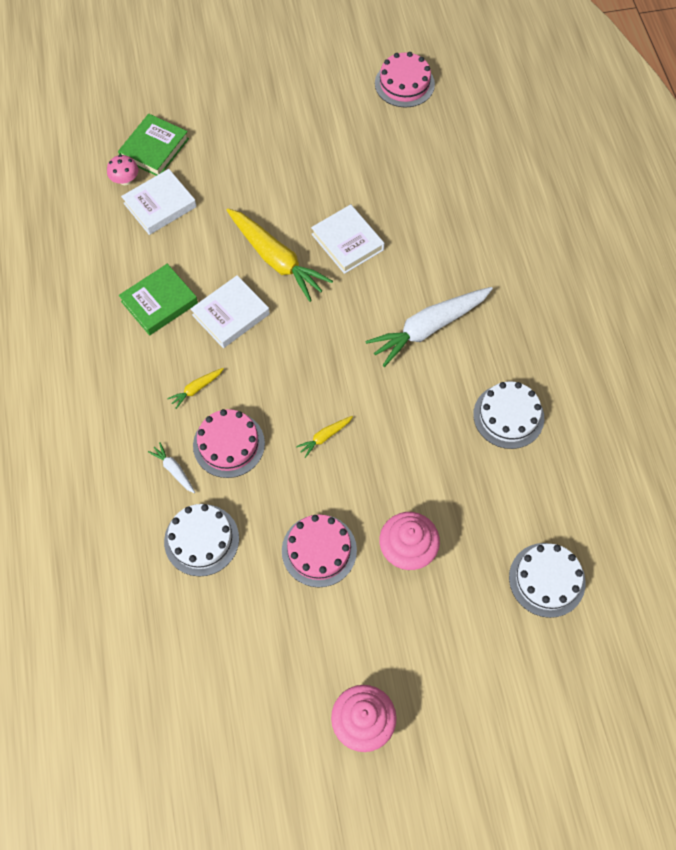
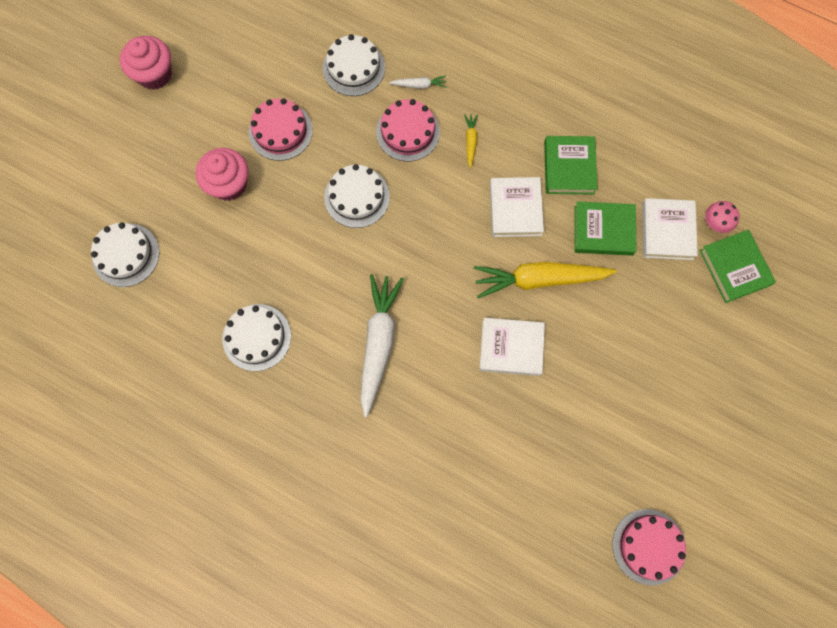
camera: 130 degrees right, 10 degrees up
(196, 245) = (603, 230): none -> green book
(324, 437) = (357, 197): yellow carrot -> white cake

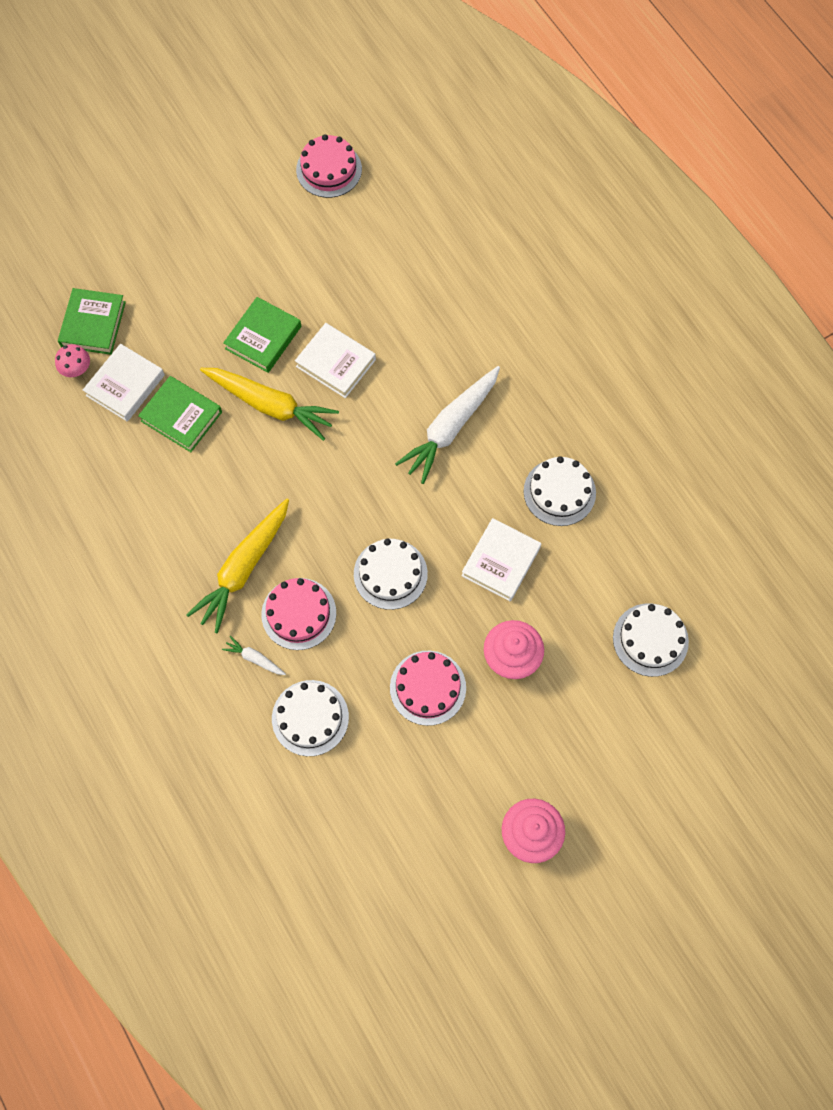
camera: 150 degrees left, 5 degrees down
(470, 141) = (243, 569): yellow carrot -> yellow carrot, size x2.29
(515, 209) = (247, 479): white book -> white book (501, 562)
(569, 167) = (168, 491): green book -> green book (263, 337)

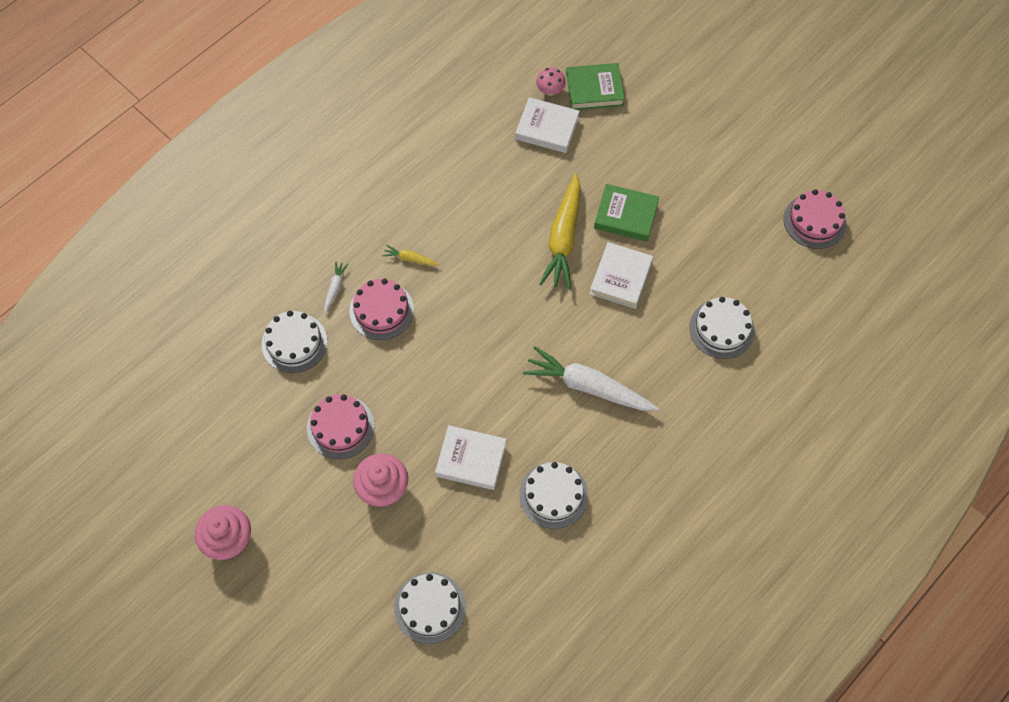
camera: 75 degrees right, 5 degrees down
(181, 416) = (532, 176): green book -> none
(243, 569) = (410, 259): yellow carrot -> yellow carrot, size x0.44
(390, 574) = (435, 372): white cake -> white cake (722, 329)

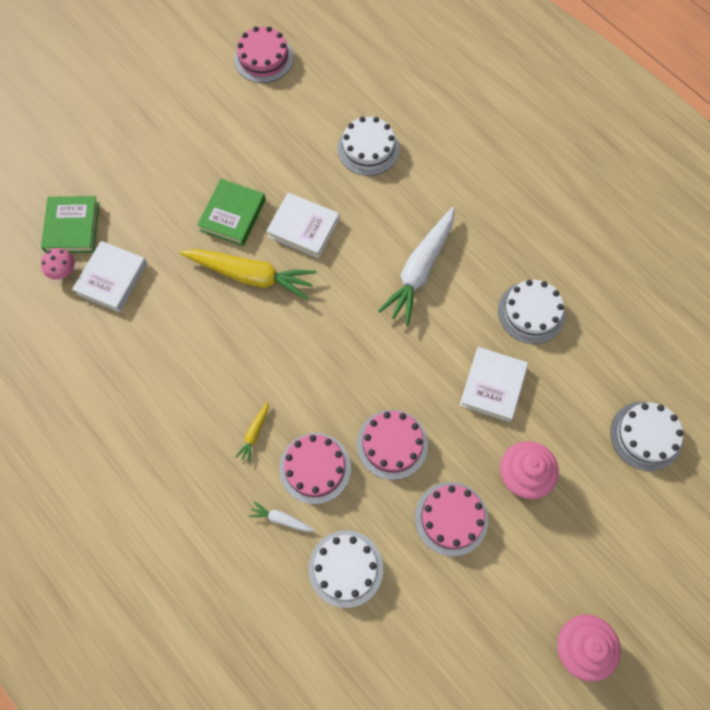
camera: 85 degrees left, 5 degrees up
(407, 372) = (392, 444): none -> pink cake

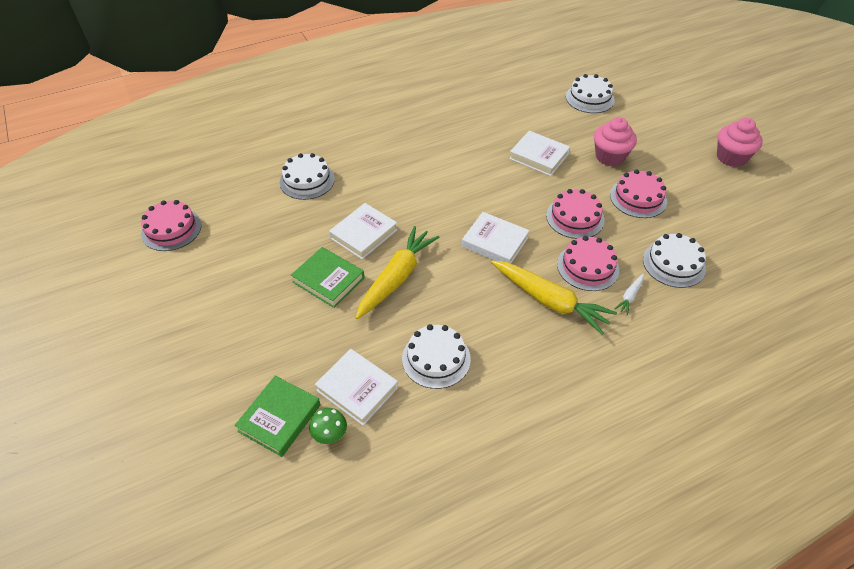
camera: 75 degrees left, 20 degrees down
(63, 271) = (330, 434): pink mushroom -> green mushroom
(72, 227) = (279, 418): green book -> green book turned 75 degrees counterclockwise
(254, 433) = (550, 301): yellow carrot -> yellow carrot, size x2.29
(327, 361) = (495, 242): none -> white book
(420, 270) = (432, 173): white carrot -> none
(531, 312) = (486, 126): white cake -> white cake (436, 358)

